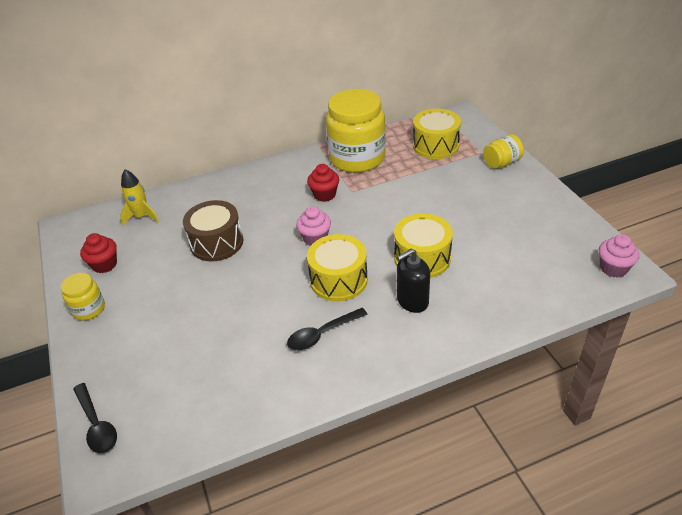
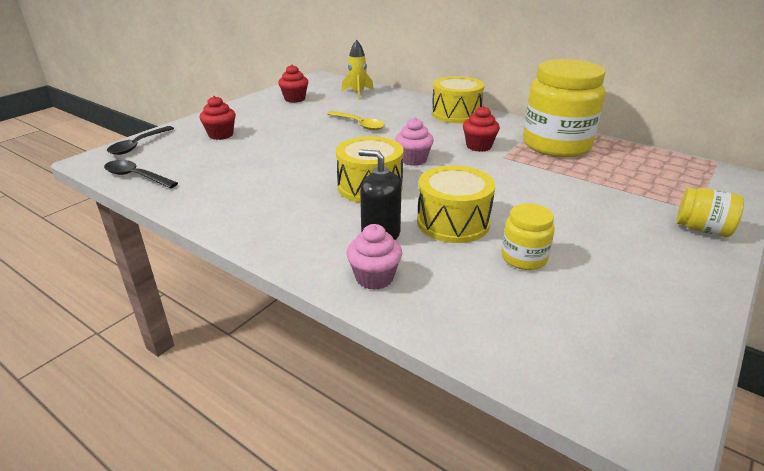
camera: 55 degrees right, 10 degrees down
(89, 309) = (246, 108): yellow jar -> yellow jar (524, 258)
(139, 347) = (221, 135): none -> red cupcake
(217, 243) = (359, 124): brown drum -> yellow spoon
(322, 334) = (290, 200): black spoon -> black spoon (136, 176)
(435, 146) = (652, 178): yellow drum -> yellow drum (456, 114)
(613, 268) = (633, 396): pink cupcake -> pink cupcake (374, 278)

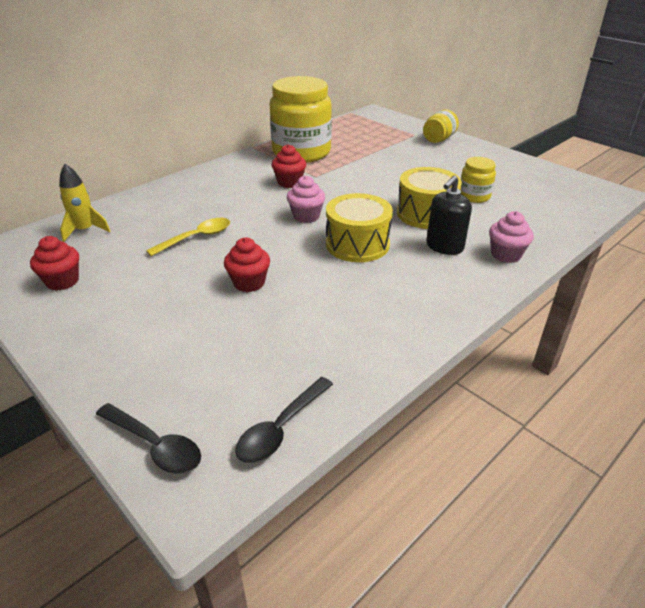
camera: 80 degrees left, 5 degrees up
(221, 135) = (163, 350): red cupcake -> red cupcake (249, 283)
(456, 114) = (204, 181): yellow drum -> none

